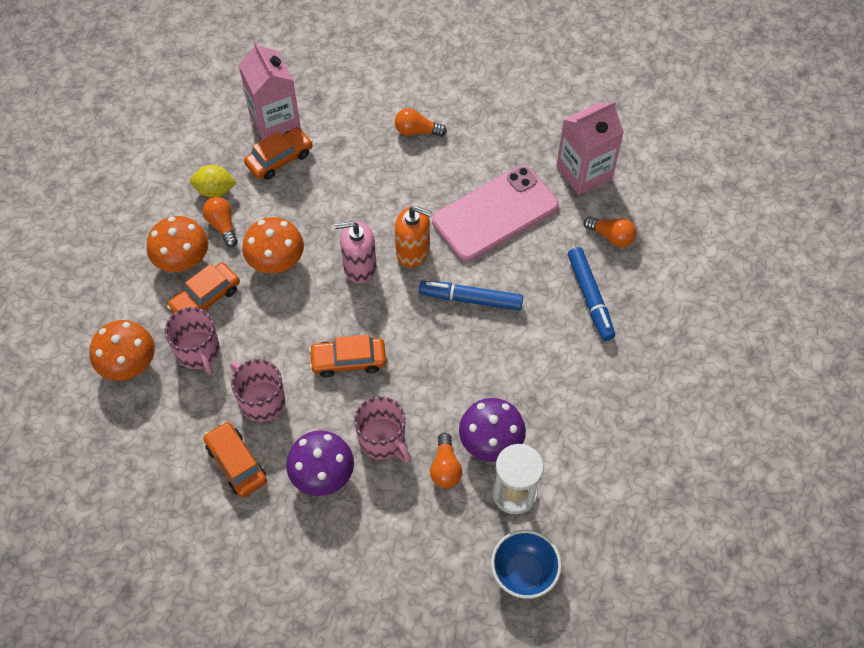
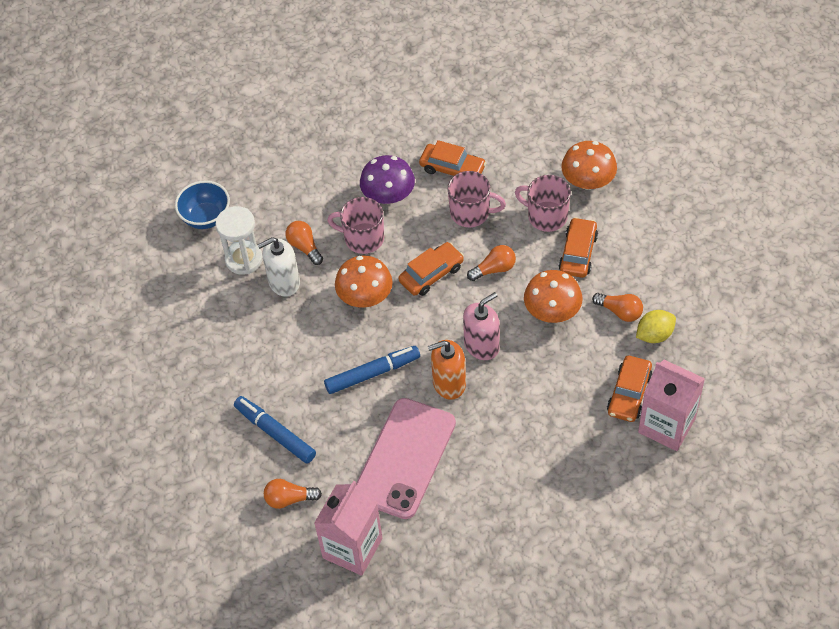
camera: 150 degrees right, 5 degrees down
(182, 259) = (624, 269): orange mushroom -> orange mushroom (365, 296)
(417, 131) = (534, 494): orange light bulb -> orange light bulb (494, 269)
(491, 441) = (284, 282): purple mushroom -> white soap dispenser

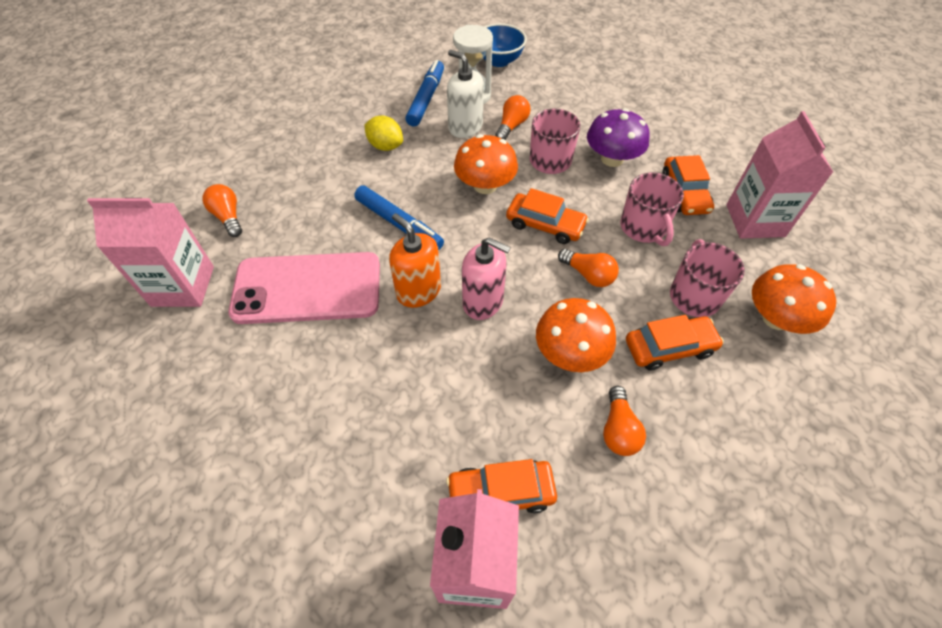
camera: 60 degrees right, 0 degrees up
(275, 433) = (298, 180): blue marker -> blue marker (426, 99)
(503, 141) = (755, 220): none -> pink carton
(654, 335) = (610, 489): yellow lemon -> yellow lemon (385, 146)

